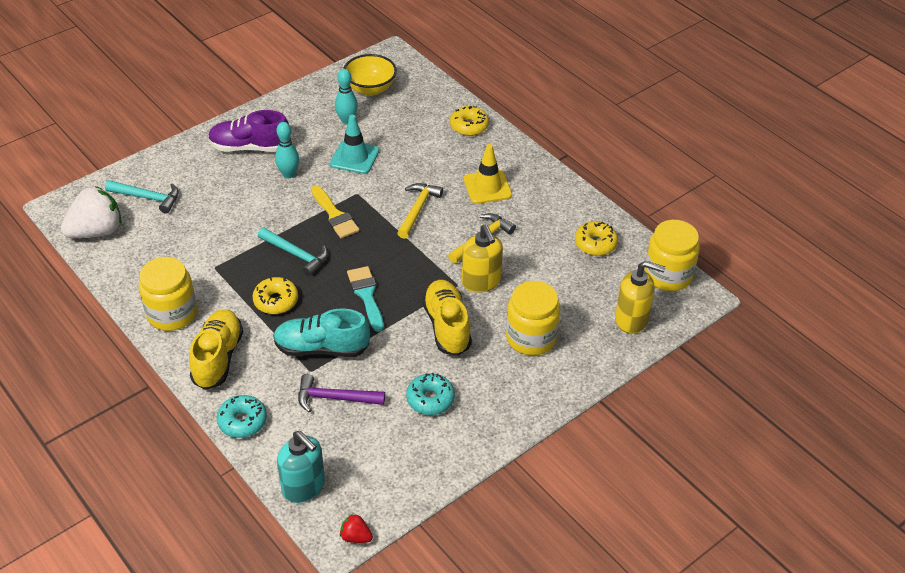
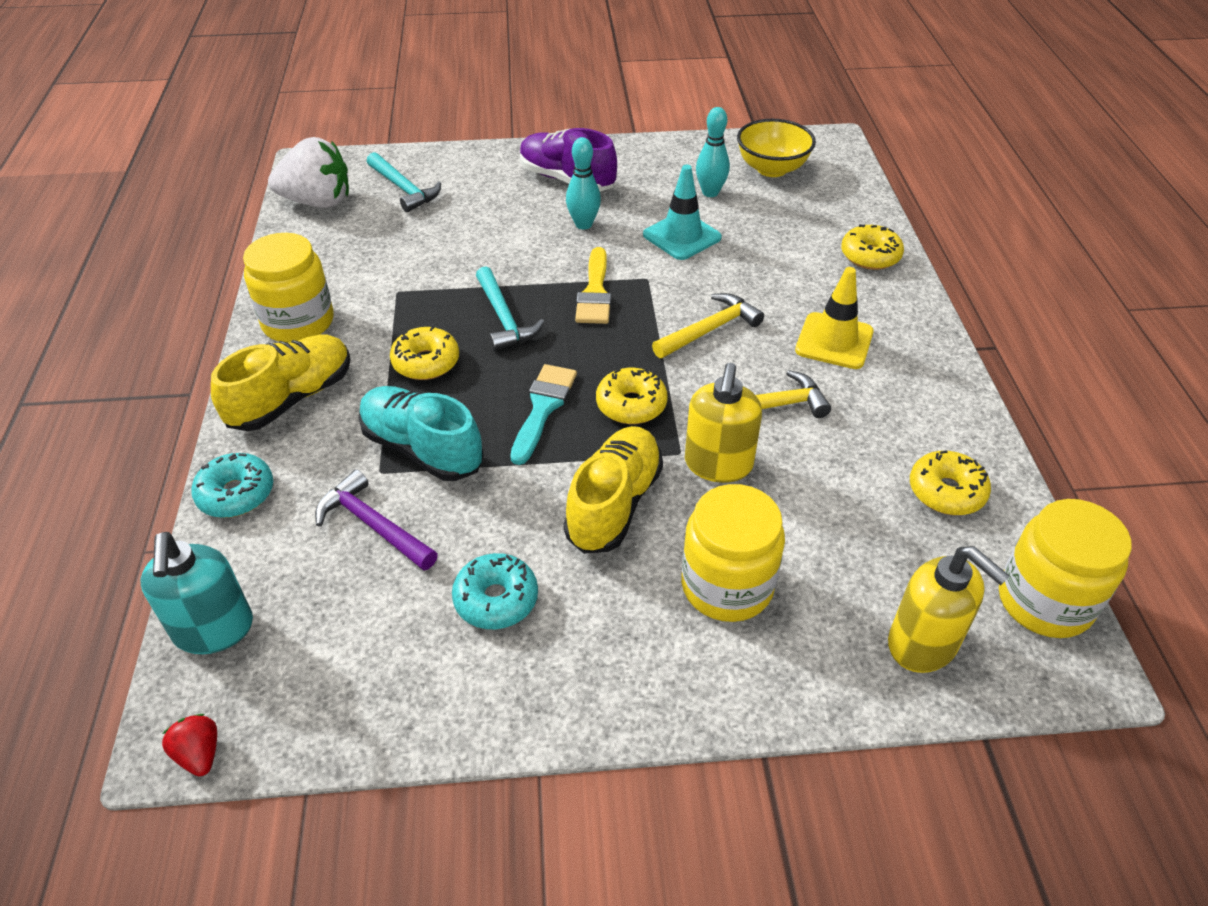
camera: 35 degrees right, 0 degrees up
(411, 271) = (631, 405): none -> yellow donut

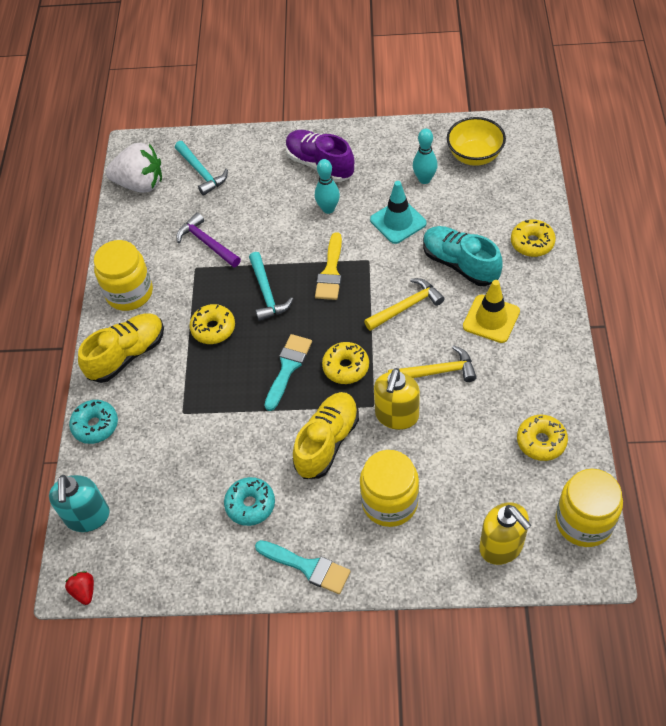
camera: 10 degrees right, 10 degrees up
(374, 525) = (179, 451): purple hammer -> purple hammer (207, 243)
(422, 449) = (209, 396): turquoise shoe -> turquoise shoe (460, 264)
(602, 693) = (307, 567): none -> turquoise brush

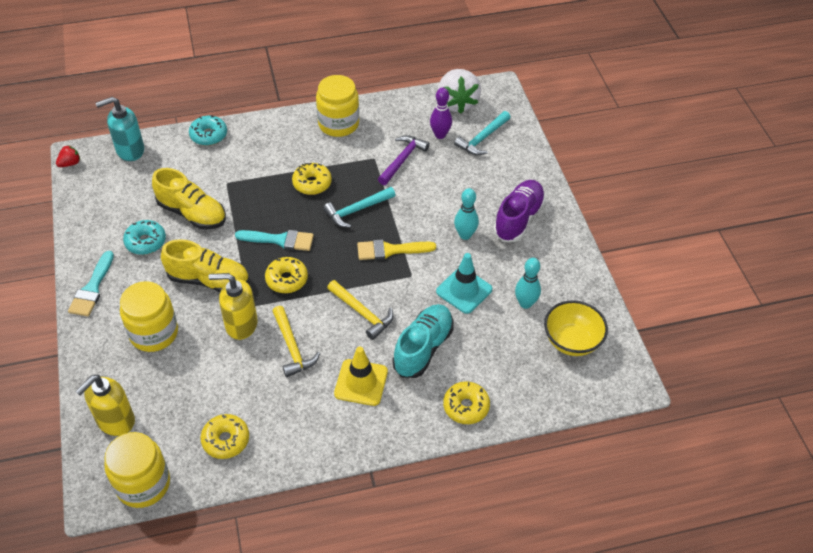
camera: 70 degrees right, 5 degrees down
(127, 355) = (276, 137): yellow shoe -> yellow shoe (192, 213)
(182, 206) = (440, 135): none -> purple bowling pin

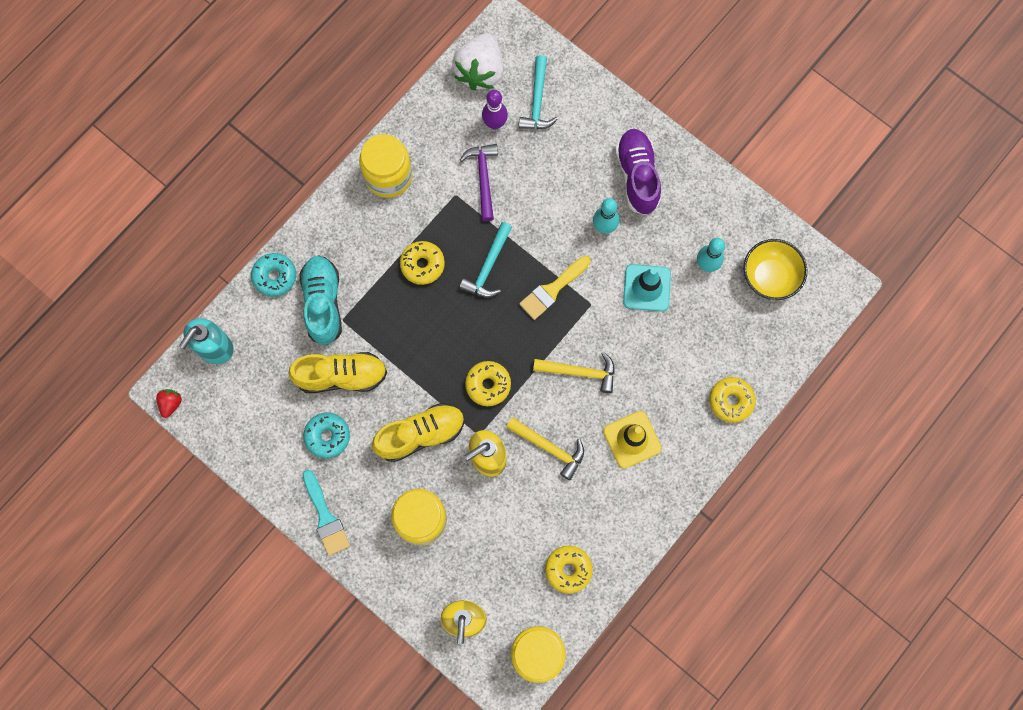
camera: 35 degrees left, 25 degrees up
(280, 240) = (446, 348): turquoise brush -> none
(423, 348) = (656, 370): turquoise shoe -> turquoise shoe (323, 303)
(457, 103) = (480, 71): white strawberry -> white strawberry turned 60 degrees clockwise

